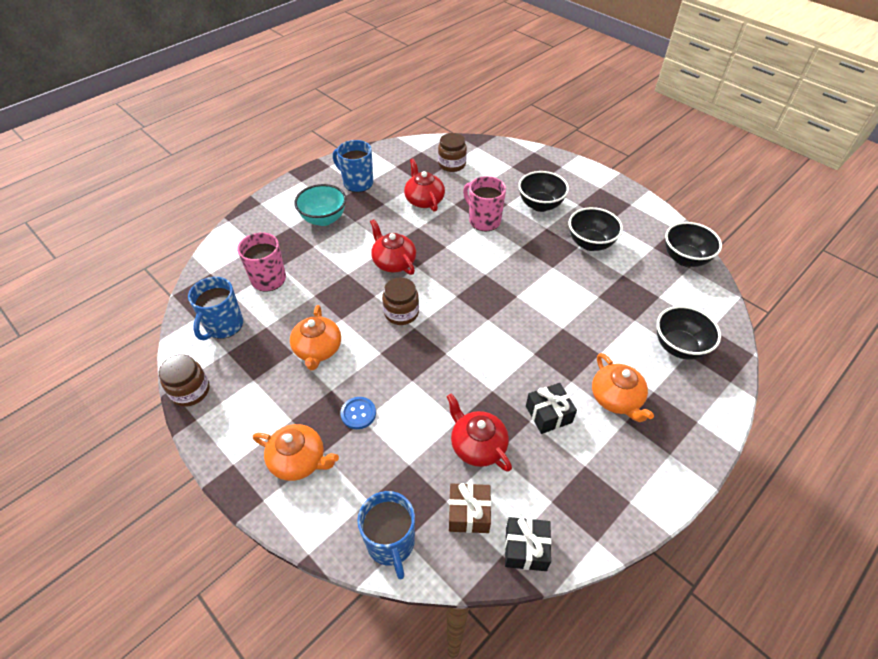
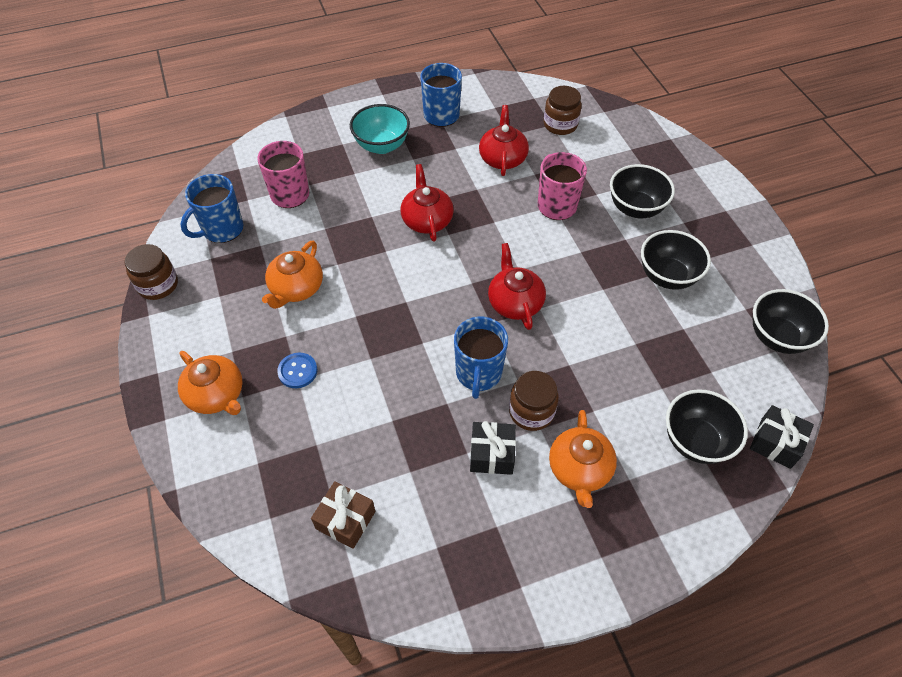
camera: 25 degrees right, 5 degrees up
(391, 543) = (254, 514): blue mug -> blue mug (478, 374)
(401, 313) = (402, 280): brown jar -> brown jar (531, 411)
(477, 445) = (396, 455): red teapot -> red teapot (515, 302)
(526, 549) = (380, 582): black gift -> black gift (775, 443)

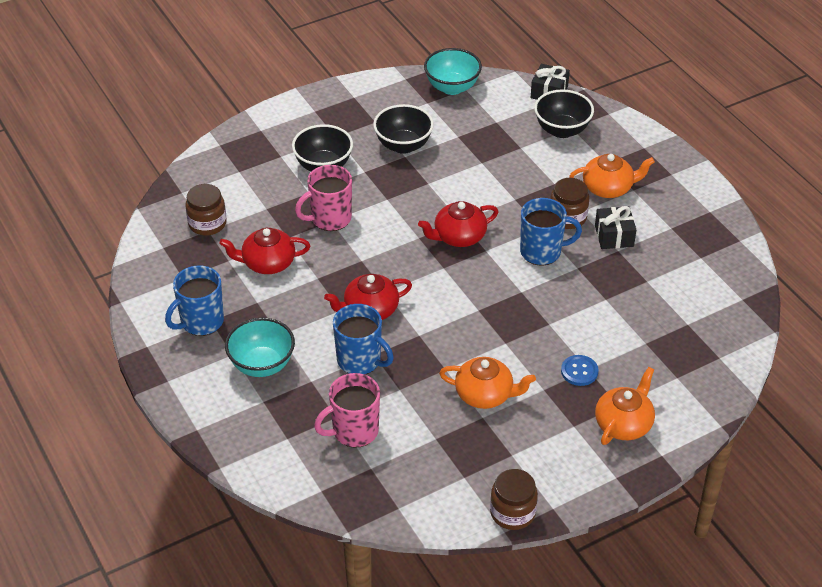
camera: 100 degrees left, 10 degrees down
(222, 229) = (421, 479): blue mug -> blue mug (360, 361)
(345, 520) = (702, 311): brown gift -> none
(777, 337) = (452, 87): black bowl -> turquoise bowl

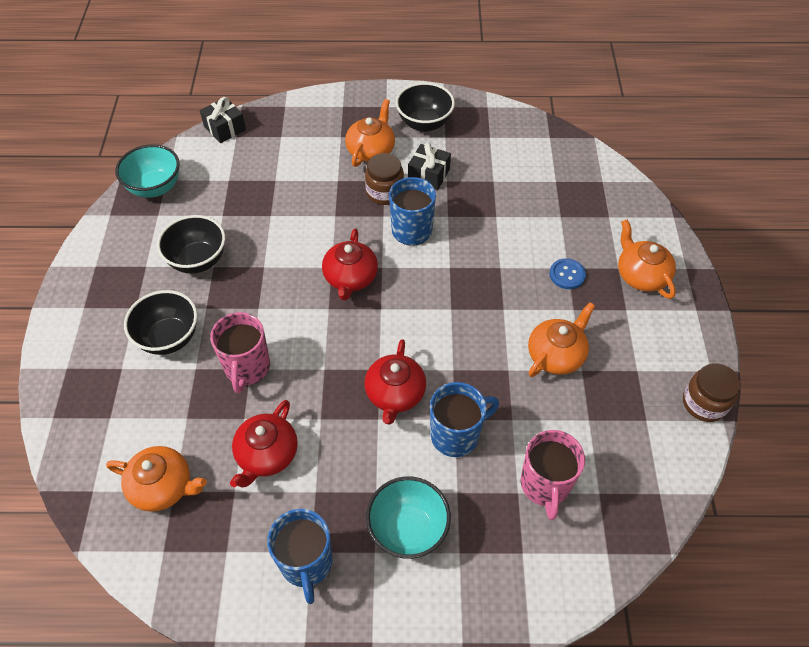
camera: 60 degrees left, 10 degrees up
(207, 223) = (163, 486): brown jar -> orange teapot
(562, 130) = (278, 143): black bowl -> black bowl (424, 123)

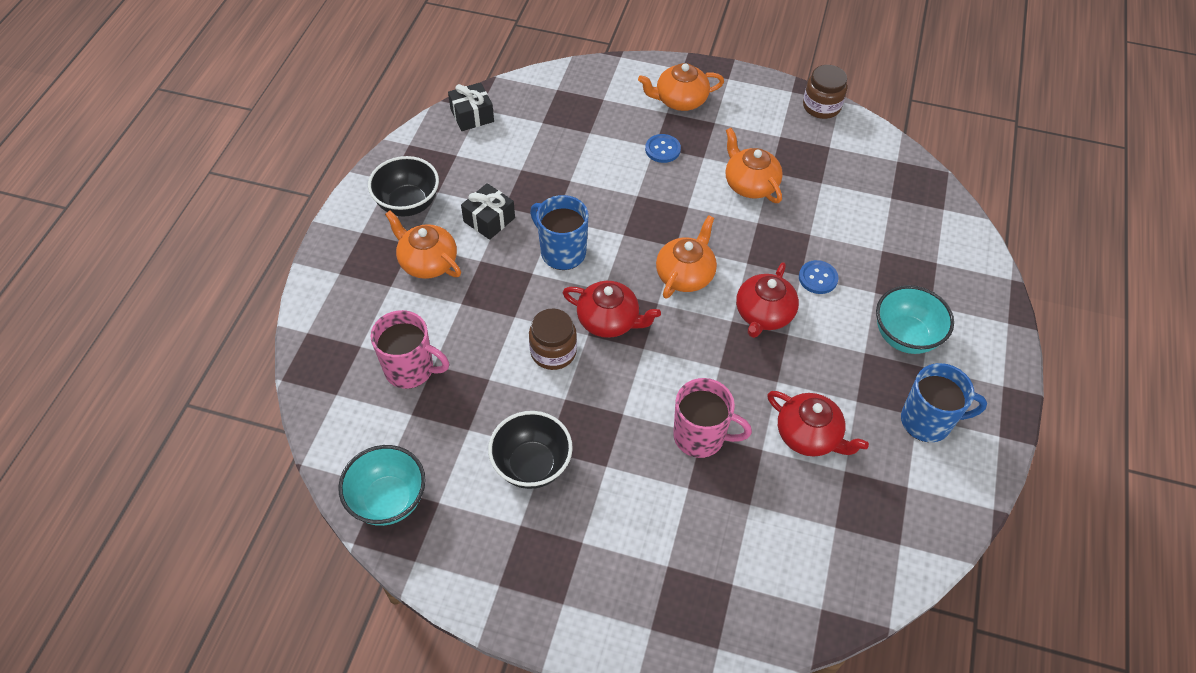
camera: 75 degrees left, 0 degrees up
(163, 486) = (828, 536): orange teapot -> orange teapot (685, 274)
(169, 338) = (638, 510): black bowl -> none
(225, 128) = (315, 405): black gift -> black gift (472, 115)
(385, 192) = (498, 264): brown jar -> brown jar (553, 352)
(395, 394) = (763, 314): red teapot -> red teapot turned 90 degrees clockwise
(456, 435) = (818, 278): blue mug -> blue button
(545, 485) = (878, 230): pink mug -> pink mug (410, 369)

